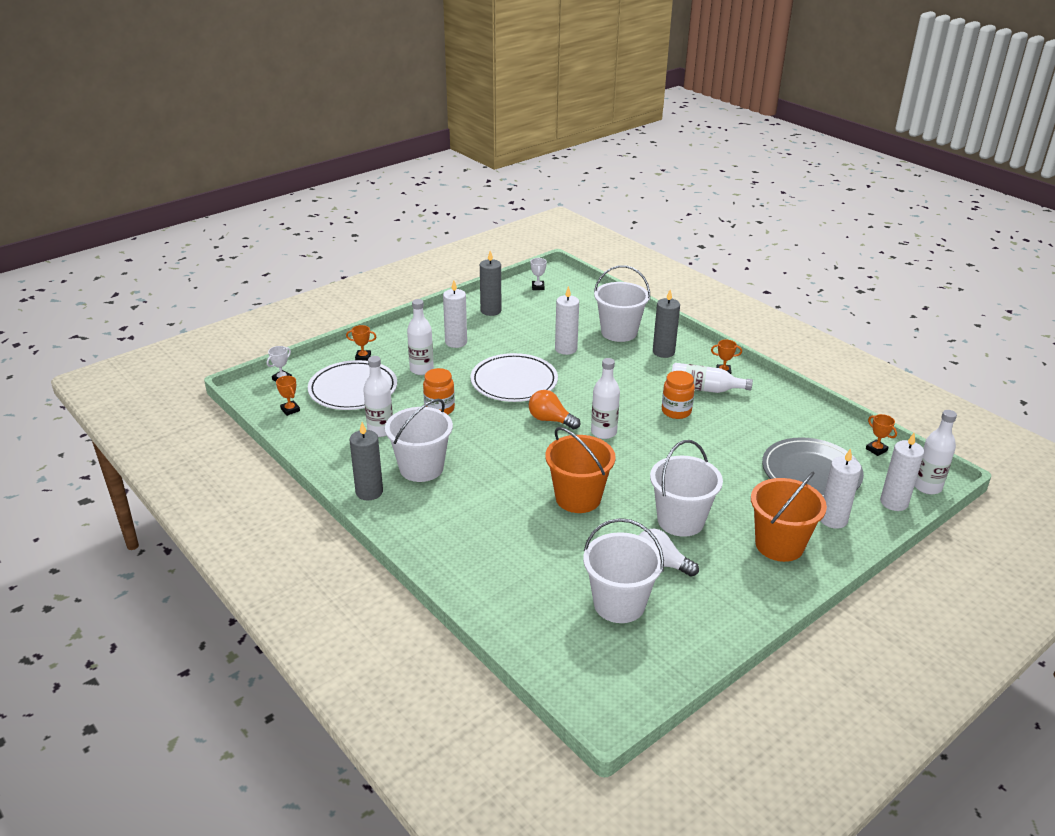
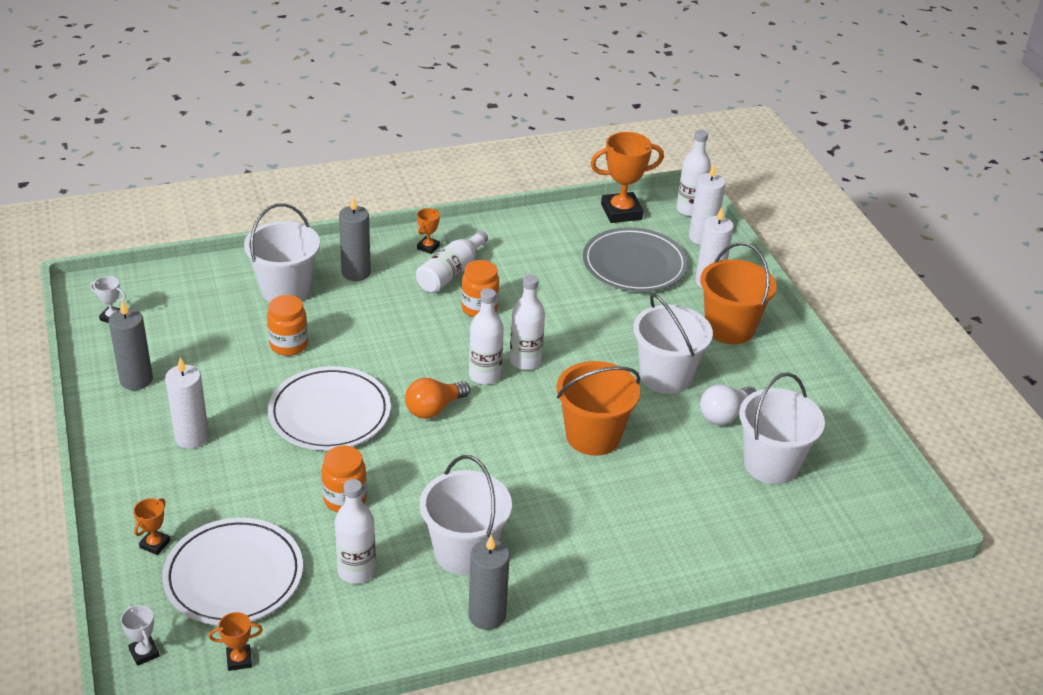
camera: 70 degrees left, 5 degrees up
(421, 369) = (236, 491): white bottle -> white bottle (525, 361)
(566, 349) = (288, 345): white candle -> orange jar
(876, 449) = (621, 212): orange trophy -> orange trophy, size x2.08

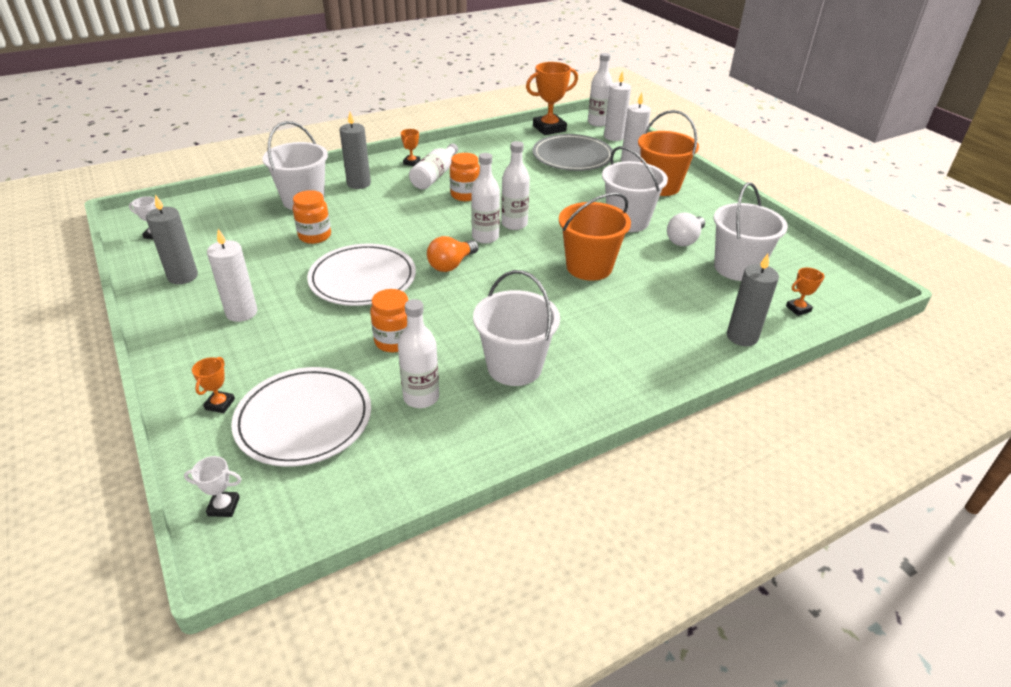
camera: 10 degrees left, 0 degrees up
(144, 653) = (224, 506): white trophy -> white trophy turned 45 degrees counterclockwise
(239, 659) = (325, 496): orange trophy -> orange trophy (798, 309)
(487, 615) = (554, 416): grey candle -> grey candle (742, 337)

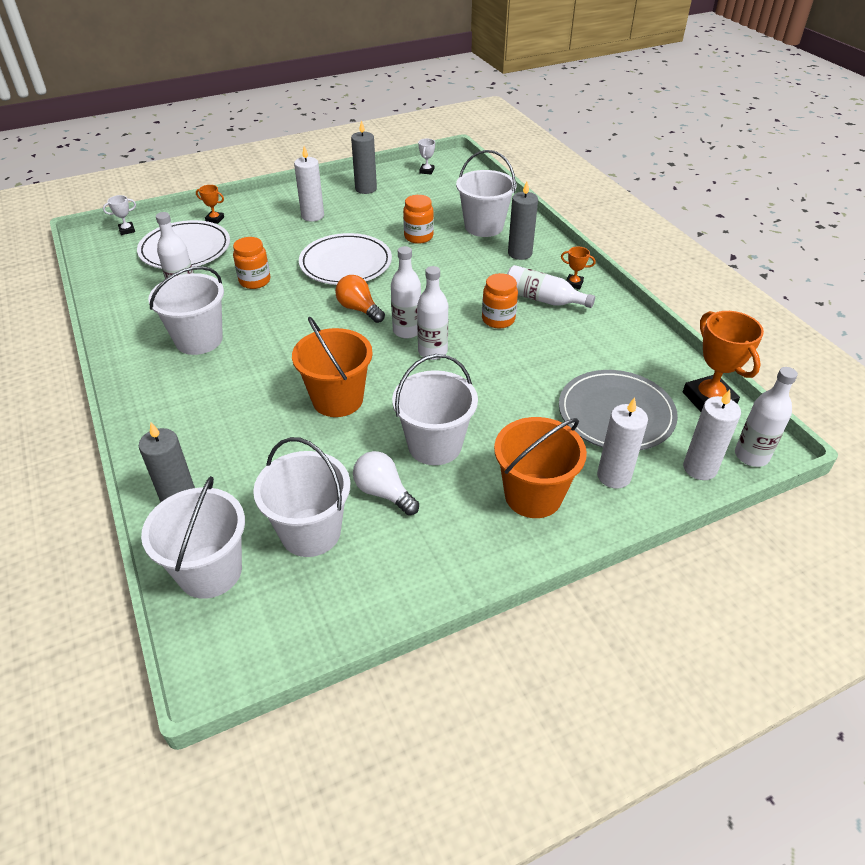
camera: 95 degrees right, 5 degrees up
(224, 506) = (127, 230): white trophy -> white trophy turned 60 degrees clockwise
(798, 309) = (210, 571): orange trophy -> white bucket

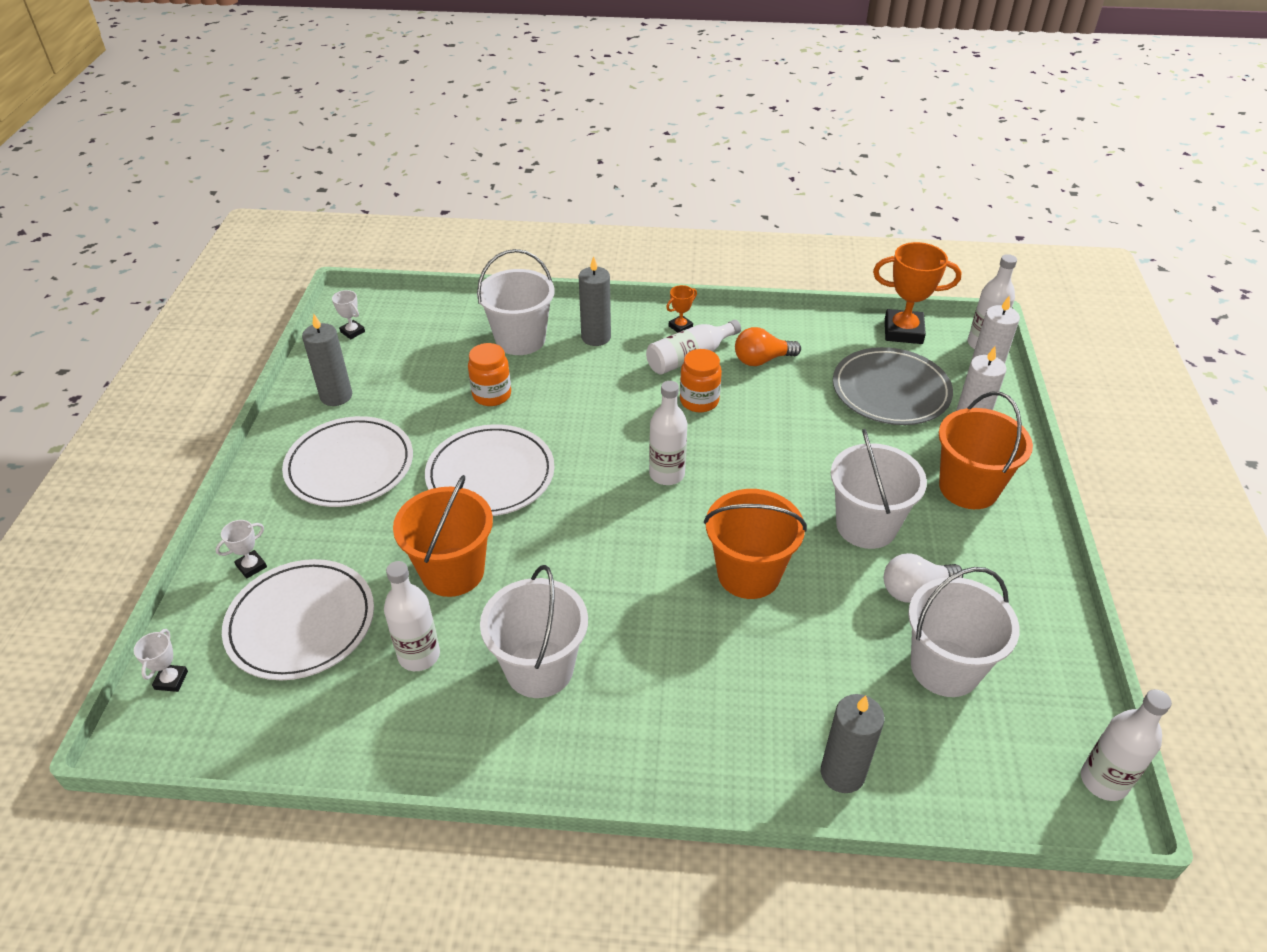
camera: 60 degrees left, 0 degrees up
(210, 571) = (966, 774): white bucket -> none
(215, 219) = (251, 566): orange trophy -> white trophy
(255, 281) = (453, 572): orange jar -> orange bucket
(312, 216) = (350, 466): white candle -> white plate
(359, 309) = (595, 497): orange light bulb -> orange light bulb (762, 360)
(432, 352) = (718, 469): white bottle -> white bottle (1103, 781)

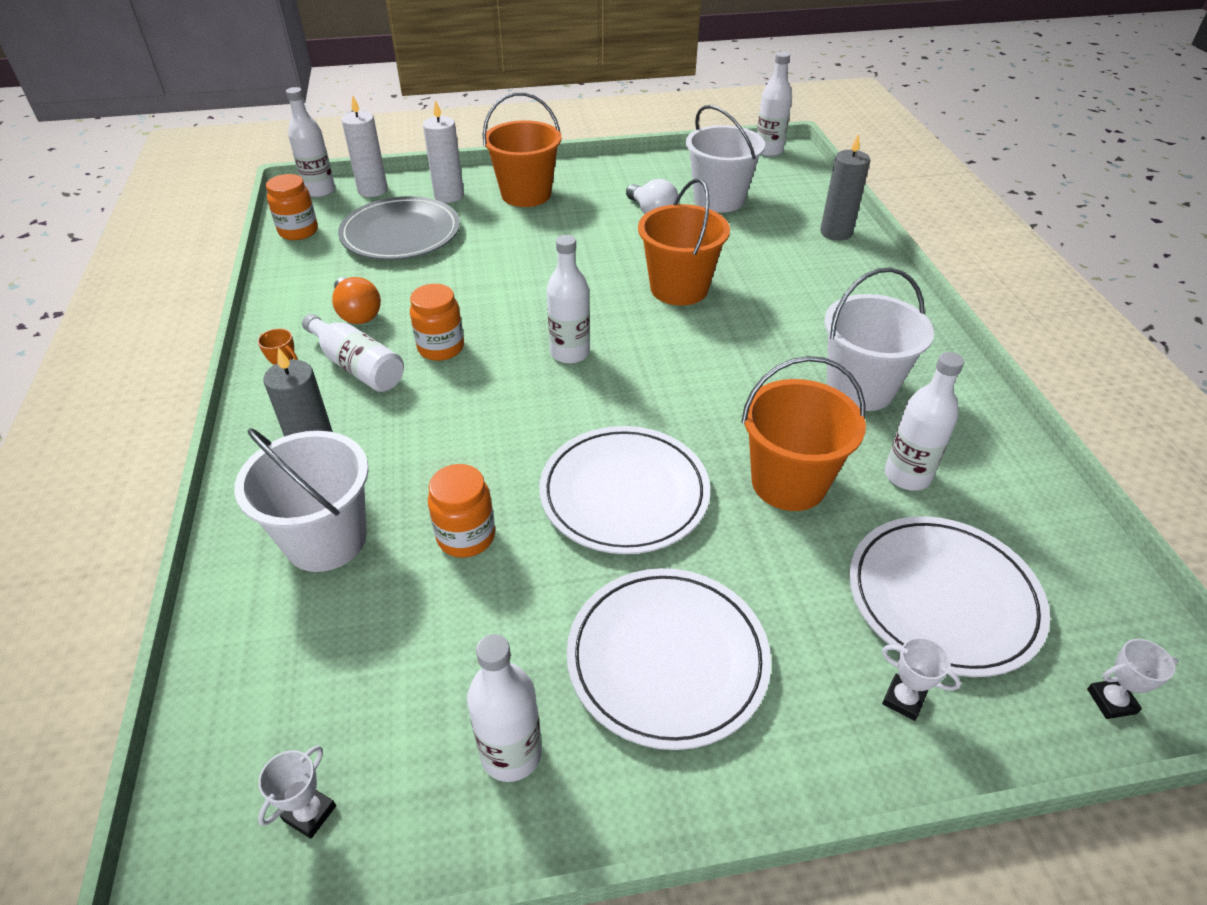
camera: 105 degrees left, 0 degrees up
(336, 396) = (511, 754): grey candle -> white bottle
(866, 526) = (592, 237): white bucket -> none
(903, 331) = (298, 231): orange trophy -> orange jar

